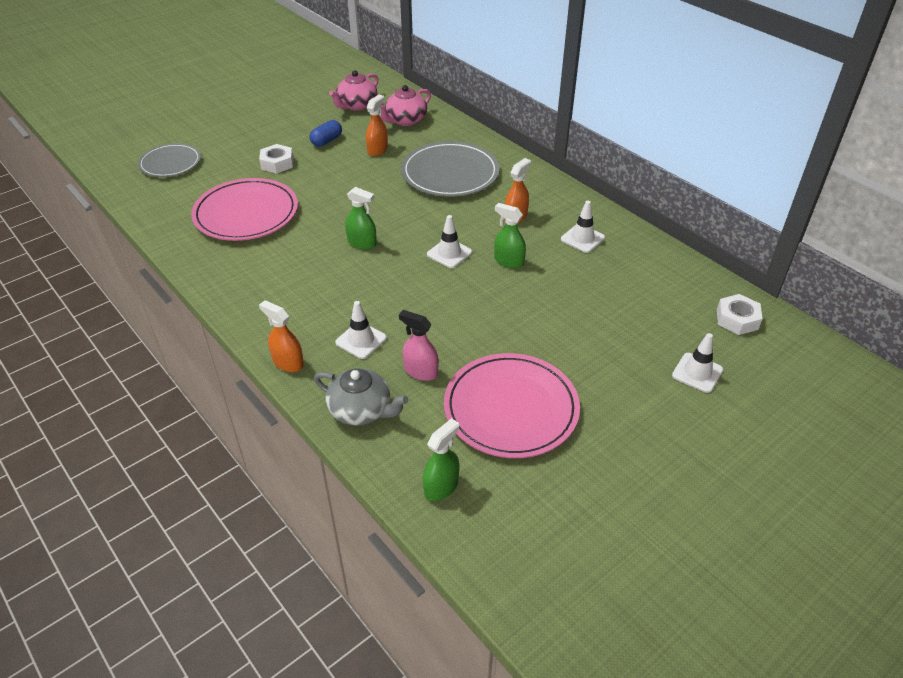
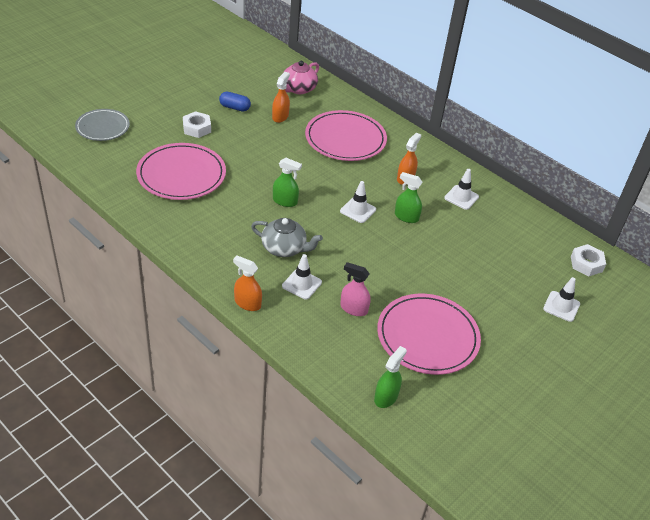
camera: 10 degrees left, 0 degrees up
(326, 141) = (234, 107): blue capsule -> blue capsule turned 75 degrees clockwise
(356, 105) = (253, 73): pink teapot -> none
(361, 410) = (314, 340): grey teapot -> grey teapot (284, 248)
(450, 173) = (345, 139): grey plate -> pink plate

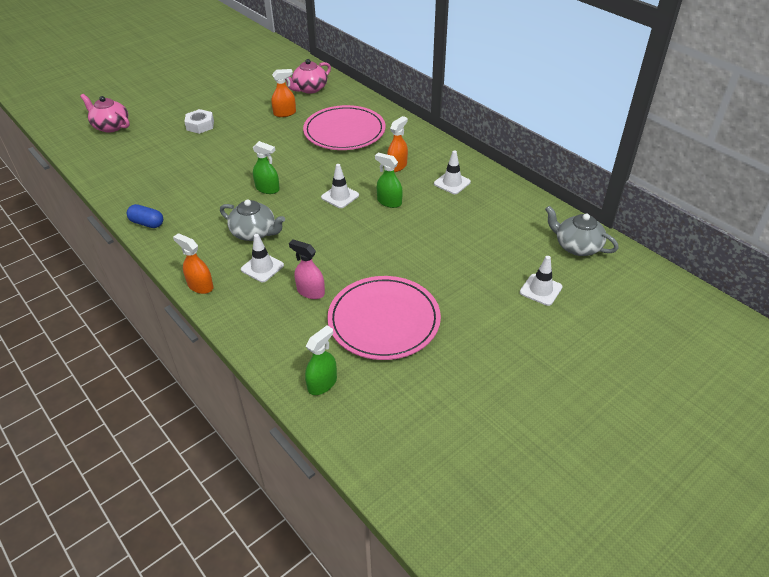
camera: 10 degrees right, 0 degrees up
(103, 127) = (110, 126): grey plate -> pink teapot
(181, 175) = (172, 166): pink plate -> none
(234, 107) = (242, 106): blue capsule -> blue capsule (147, 223)
(280, 117) = (285, 113): orange spray bottle -> orange spray bottle turned 45 degrees clockwise
(586, 264) = (577, 246): white nut -> grey teapot

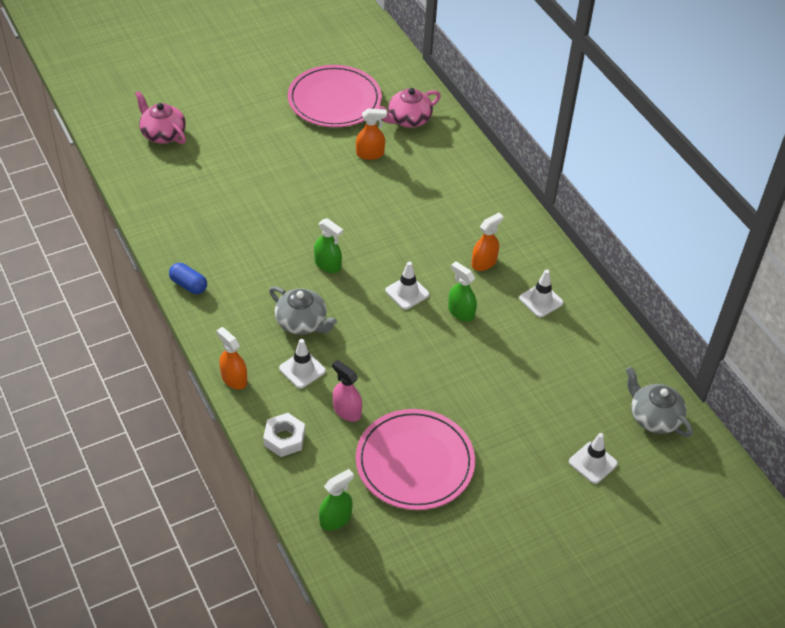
camera: 10 degrees right, 5 degrees up
(200, 125) = (266, 153): white nut -> white nut (284, 438)
(344, 131) = (435, 197): pink plate -> pink plate (334, 100)

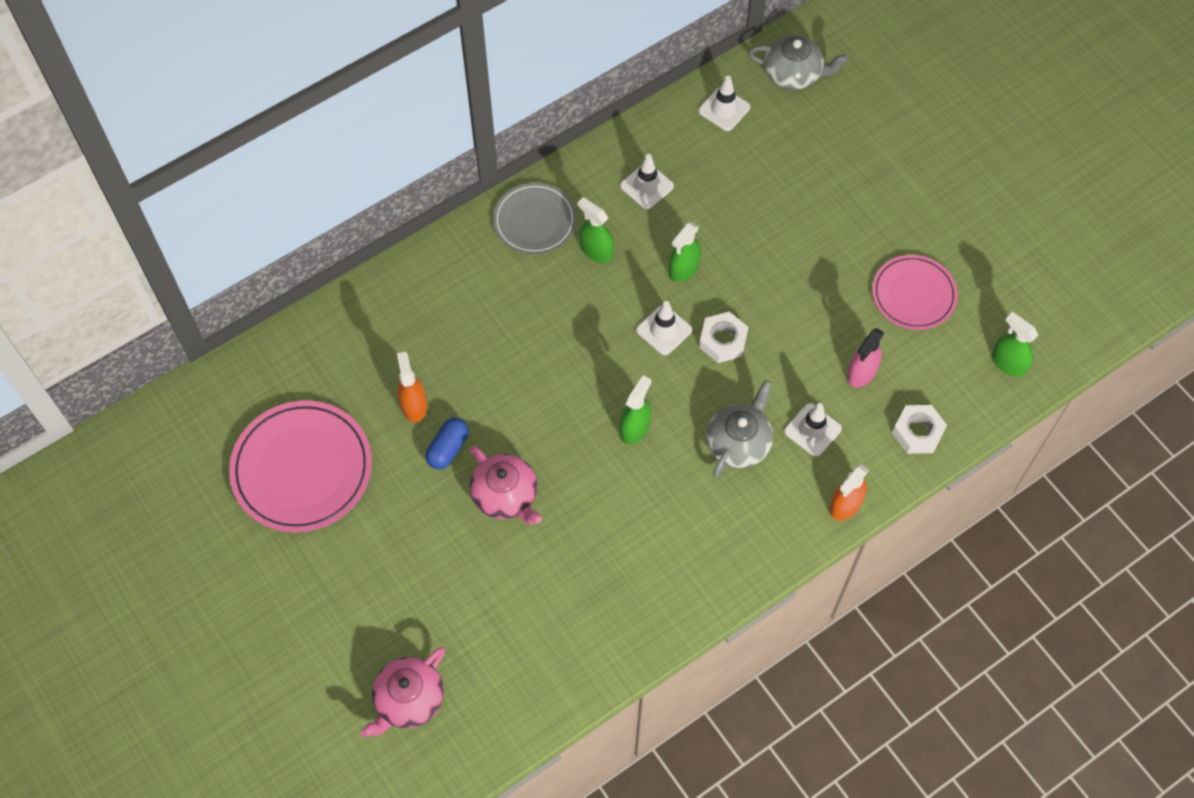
camera: 95 degrees left, 15 degrees up
(188, 285) = (704, 592): blue capsule -> blue capsule (448, 448)
(391, 326) = (723, 341): none -> white nut
(408, 119) = (334, 365): pink teapot -> pink teapot (506, 496)
(415, 462) = (913, 294): pink plate -> pink plate, size x0.63
(484, 262) = (596, 250): orange spray bottle -> green spray bottle
(514, 231) = (534, 221): none -> grey plate
(593, 463) = (868, 128): white traffic cone -> white traffic cone (724, 109)
(654, 417) = (793, 74): grey teapot -> grey teapot turned 120 degrees counterclockwise

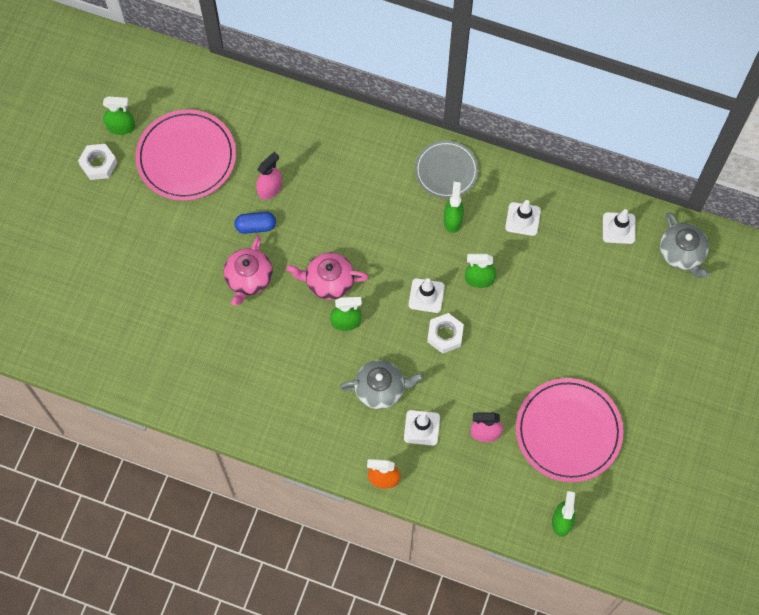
camera: 55 degrees right, 5 degrees up
(203, 516) = (121, 127): none -> green spray bottle
(408, 700) = (87, 311): pink teapot -> pink teapot (328, 281)
(414, 405) = (270, 188): orange spray bottle -> pink spray bottle
(913, 294) = (568, 431): pink plate -> pink plate, size x1.58
(917, 432) = (467, 493): white nut -> white nut (98, 164)

